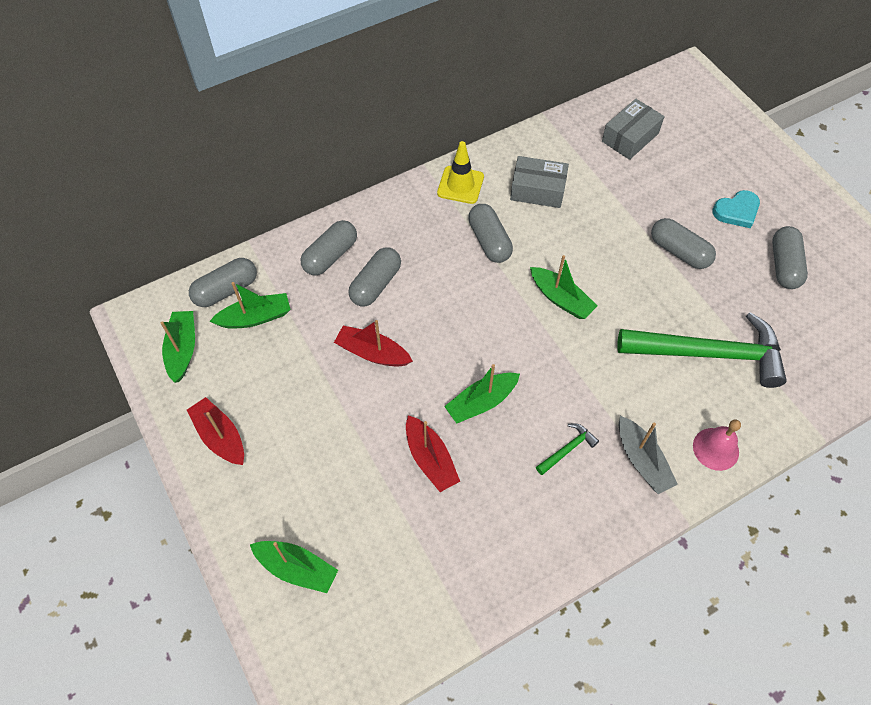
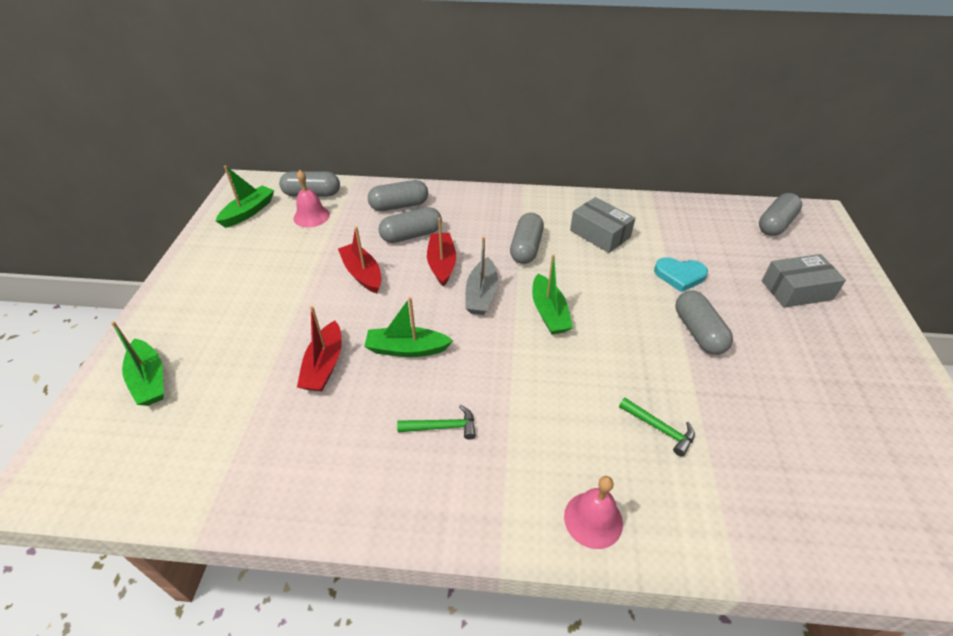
camera: 35 degrees right, 15 degrees down
(220, 436) = (209, 269): red boat -> red boat (442, 264)
(255, 317) = (311, 216): green boat -> pink bell
(460, 185) = (538, 206): yellow traffic cone -> none
(630, 137) = (719, 234): grey box -> grey box (796, 290)
(642, 460) = (504, 481): grey boat -> grey boat (481, 294)
(708, 353) = (659, 428): green hammer -> green hammer, size x0.40
(736, 211) = (790, 329): turquoise heart -> turquoise heart (679, 275)
(784, 265) = (813, 397): grey capsule -> grey capsule (775, 224)

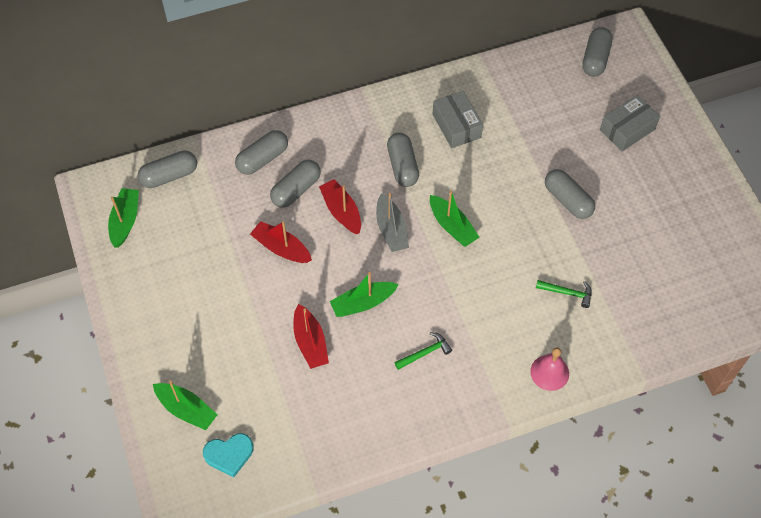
camera: 25 degrees left, 15 degrees up
(311, 216) = (189, 203): pink bell -> none
(600, 234) = (456, 126): grey box -> grey box turned 45 degrees clockwise
(679, 275) = (537, 148): turquoise heart -> turquoise heart (229, 454)

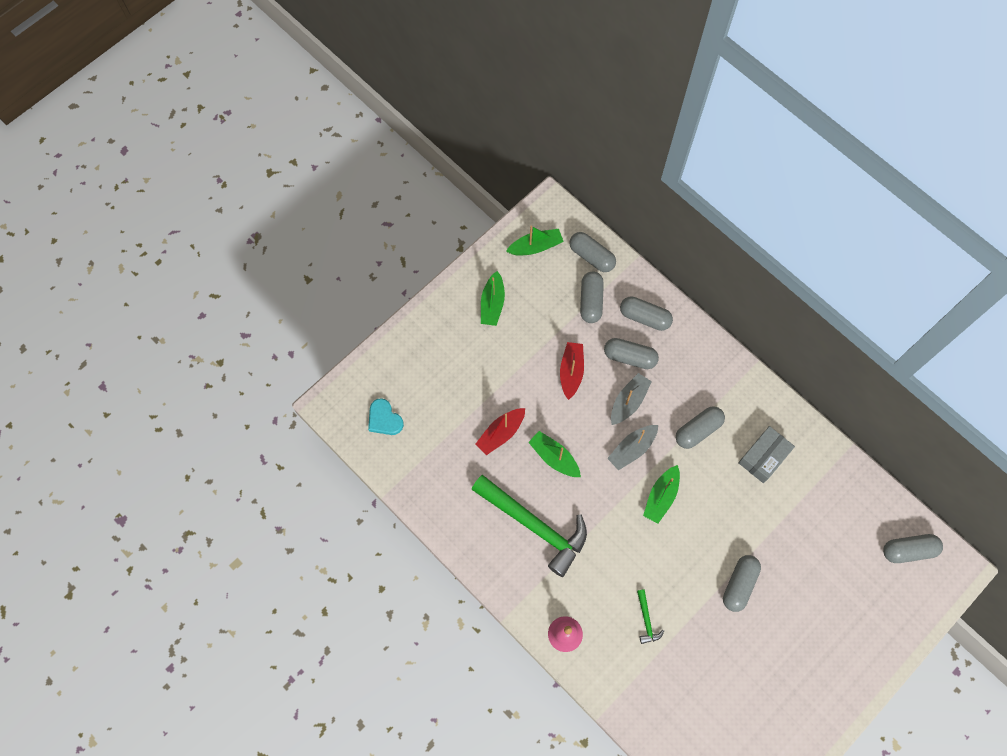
camera: 65 degrees right, 10 degrees up
(186, 409) = (405, 371): green boat -> green boat (492, 304)
(217, 197) = (591, 301): none -> grey capsule
(341, 211) = (628, 402): red boat -> grey boat
(425, 353) = (534, 525): green hammer -> green hammer, size x2.49
(627, 129) = (844, 610): grey box -> none

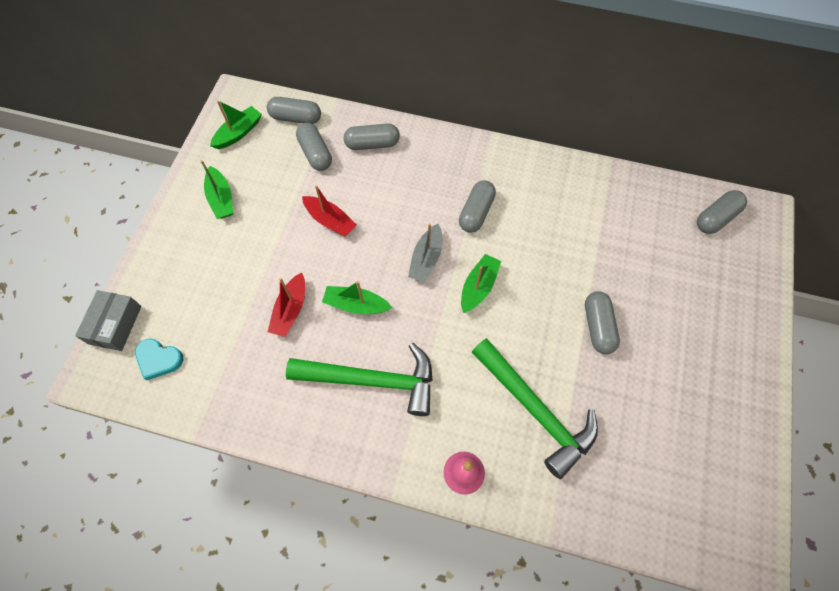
camera: 30 degrees left, 5 degrees down
(571, 372) = (330, 220): red boat -> red boat turned 150 degrees clockwise
(628, 402) = (399, 220): grey boat -> none
(629, 357) = (378, 182): grey capsule -> none
(646, 620) = (535, 410): green hammer -> green hammer, size x2.49
(661, 497) = (478, 287): green boat -> green boat turned 150 degrees counterclockwise
(763, 457) = (547, 205): grey box -> grey box (115, 325)

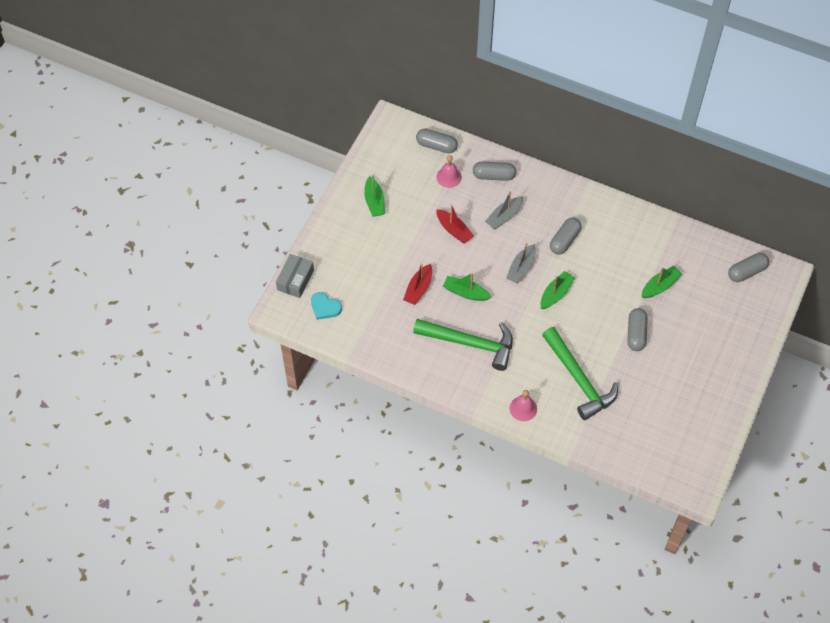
camera: 10 degrees right, 5 degrees down
(239, 133) = (391, 152): green boat -> green boat (660, 286)
(315, 153) = (449, 177): grey capsule -> pink bell
(393, 193) = (504, 217): none -> grey boat

